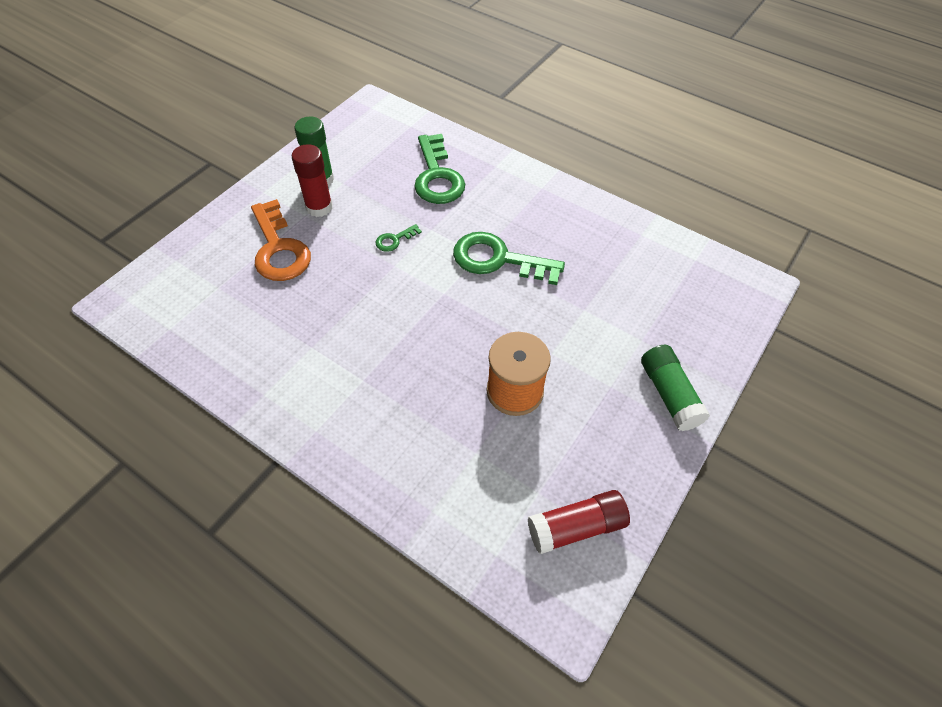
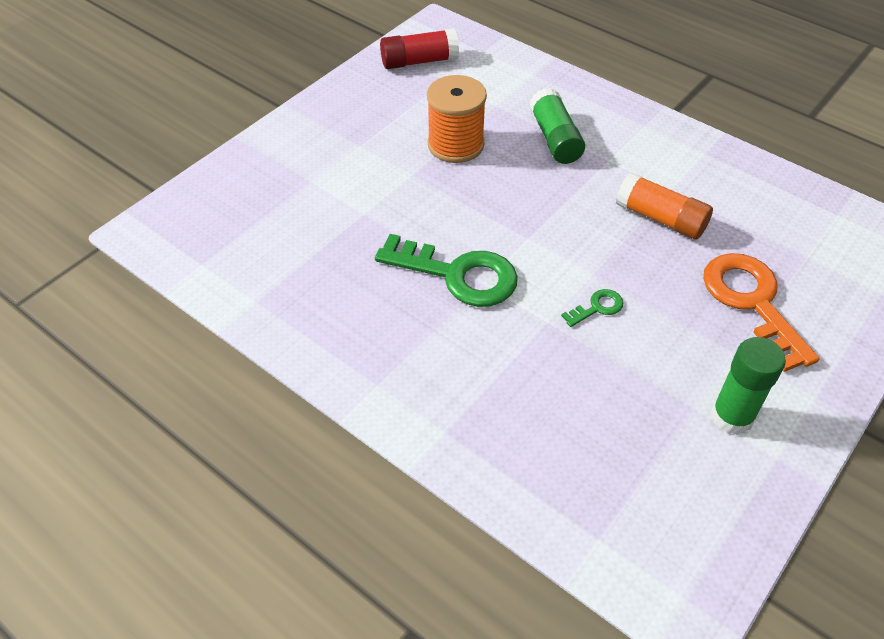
camera: 175 degrees left, 5 degrees down
(319, 207) = (718, 364): red glue stick -> none
(329, 316) = (660, 218): none -> orange glue stick
(437, 176) = (542, 414): green key -> none
(669, 395) = (304, 136): green glue stick -> green glue stick (555, 138)

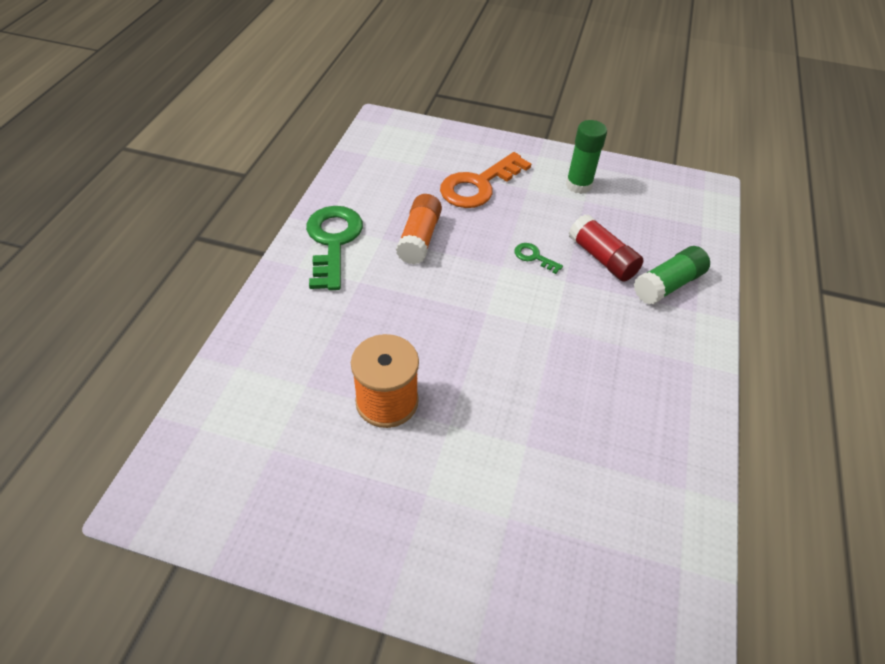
camera: 115 degrees left, 0 degrees up
(419, 61) = (239, 492): red glue stick -> red glue stick (602, 258)
(458, 274) = (555, 346): green key -> green key (333, 241)
(555, 138) = (344, 324): green glue stick -> green glue stick (668, 285)

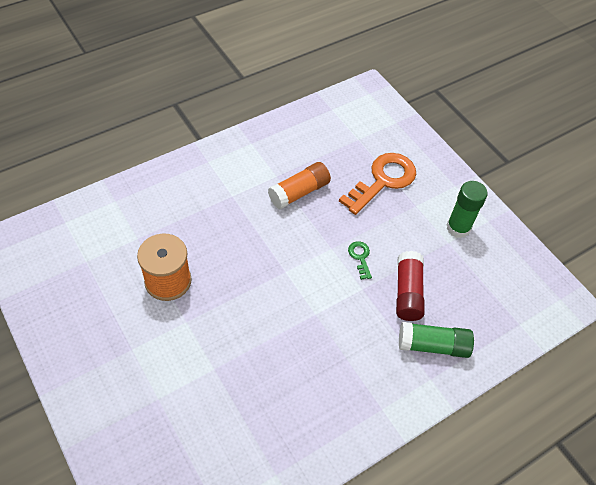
camera: 40 degrees right, 5 degrees up
(333, 241) = (244, 158): green key -> none
(479, 185) = (383, 180): orange key -> orange key turned 135 degrees clockwise

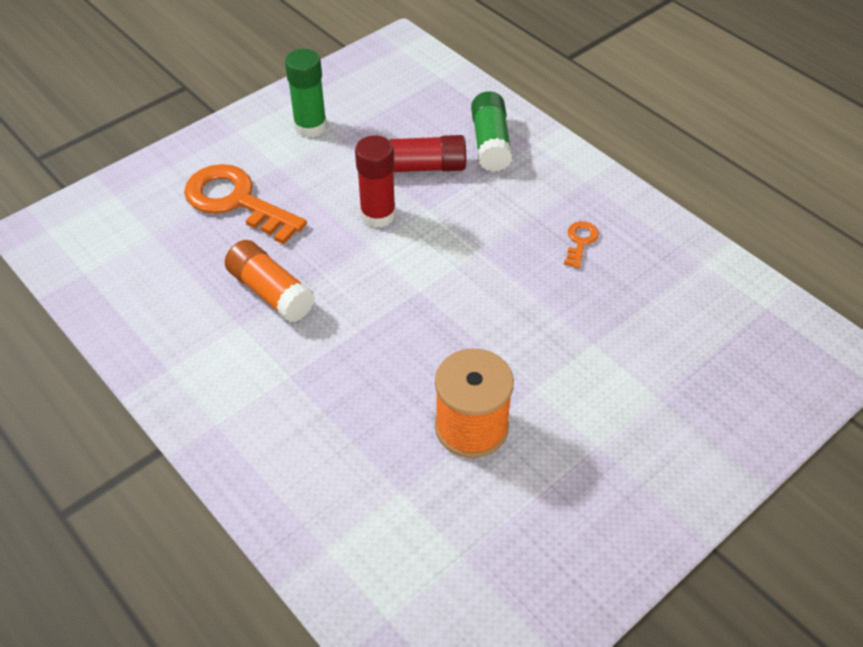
camera: 95 degrees left, 5 degrees down
(313, 386) = (580, 241): none -> orange key
(360, 257) = (378, 215): green key -> red glue stick

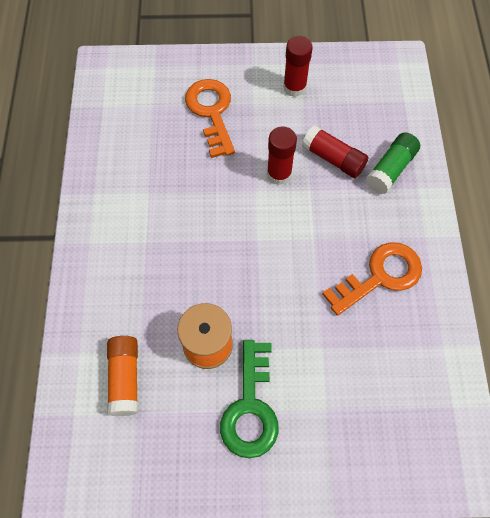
camera: 40 degrees right, 15 degrees up
(271, 292) = (180, 184): orange glue stick -> orange glue stick (125, 378)
(310, 126) = (294, 87): green glue stick -> red glue stick
(580, 241) = (380, 276): orange key -> orange key, size x2.25
(582, 452) = (251, 407): none -> green key

